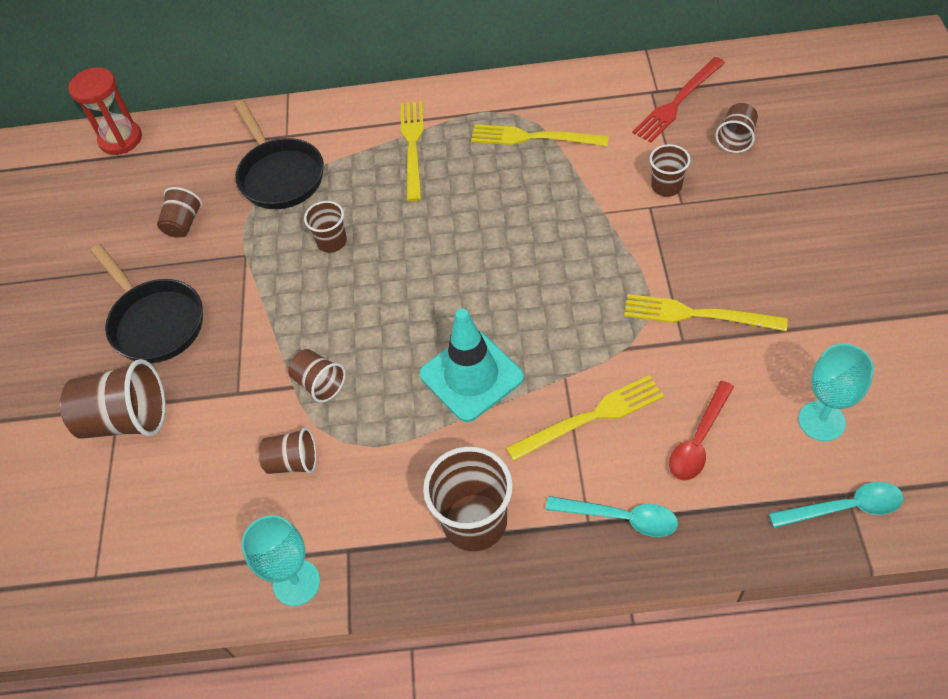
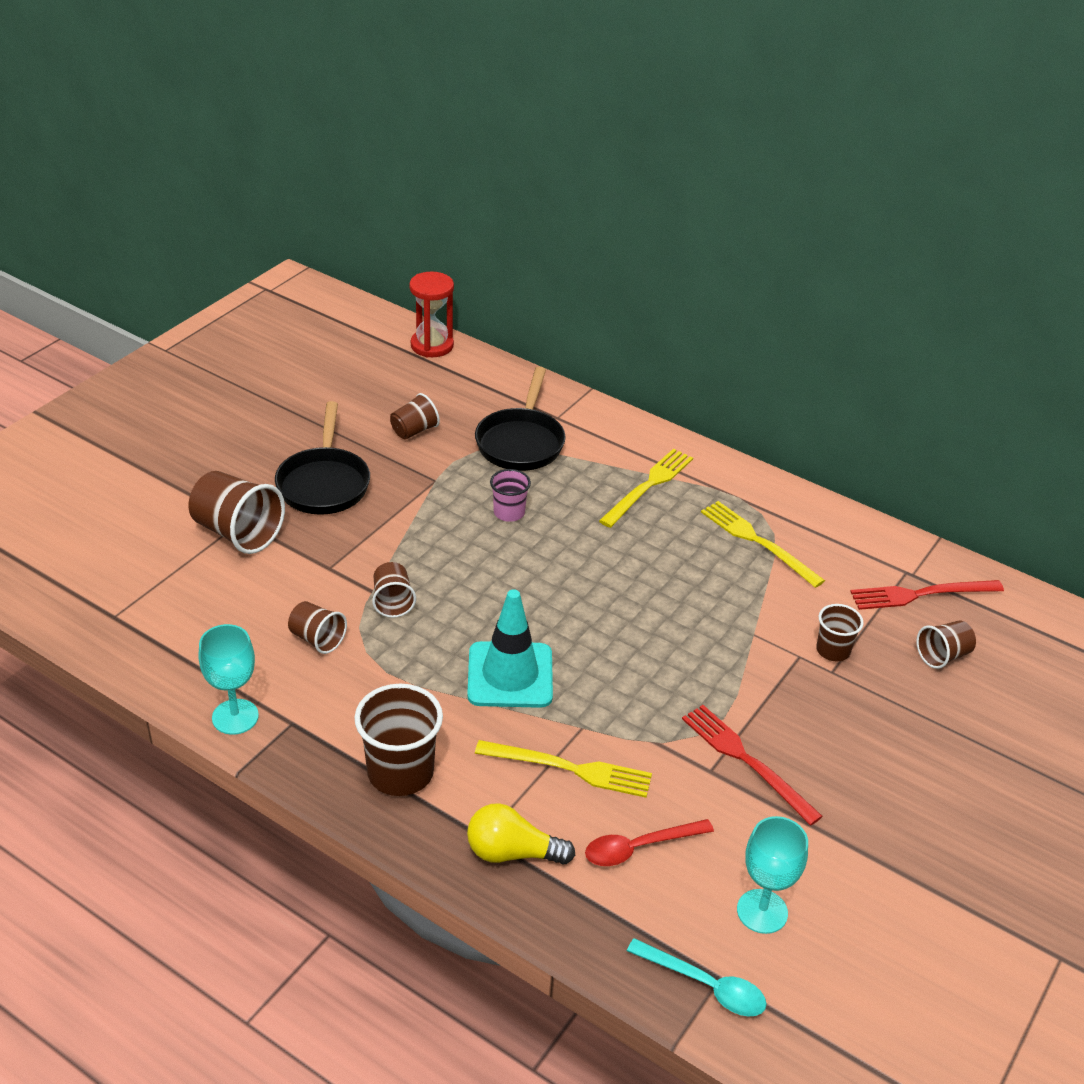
camera: 30 degrees right, 15 degrees down
(332, 241) = (509, 513): brown cup -> pink cup
(620, 518) = (512, 852): turquoise spoon -> yellow light bulb
(697, 314) = (746, 760): yellow fork -> red fork

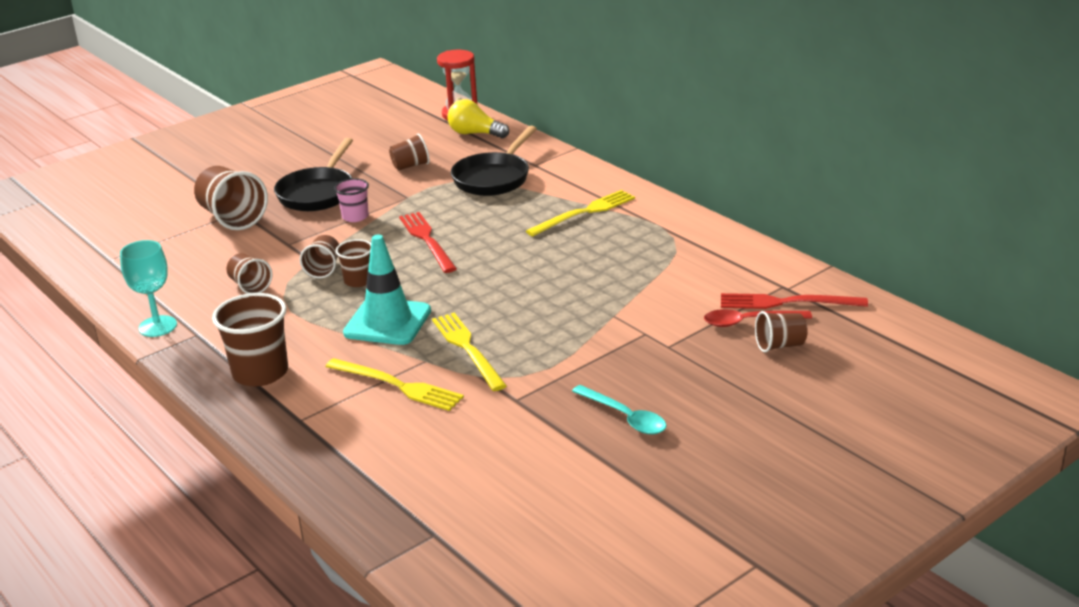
camera: 20 degrees right, 10 degrees down
(509, 513) = (454, 221): pink cup -> pink cup (355, 217)
(512, 852) = (316, 432): yellow light bulb -> yellow light bulb (475, 133)
(639, 847) = (422, 442): red spoon -> red spoon (749, 322)
(705, 985) = (419, 537): turquoise spoon -> turquoise spoon (625, 417)
(746, 760) = (552, 397): red fork -> red fork (427, 240)
(758, 542) = (657, 255): yellow fork -> yellow fork (467, 349)
(762, 911) = (500, 496): turquoise goblet -> none
(833, 650) = (678, 332): brown cup -> brown cup (358, 281)

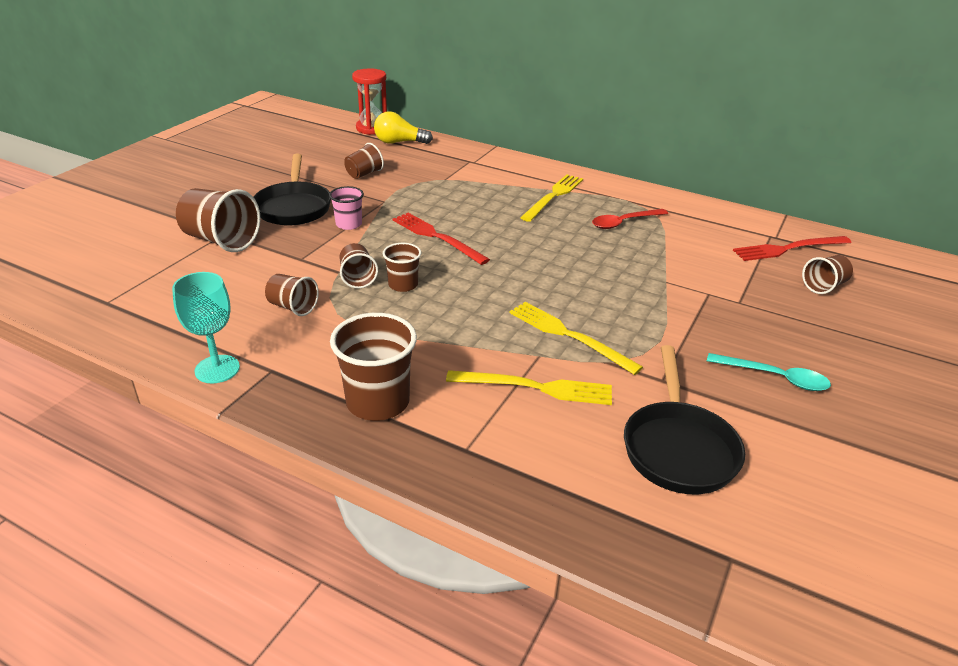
camera: 25 degrees left, 5 degrees up
(387, 322) = (467, 322): turquoise traffic cone -> none
(494, 178) = (449, 176): black pan -> black pan (678, 448)
(749, 322) = (778, 269): red spoon -> red spoon (624, 222)

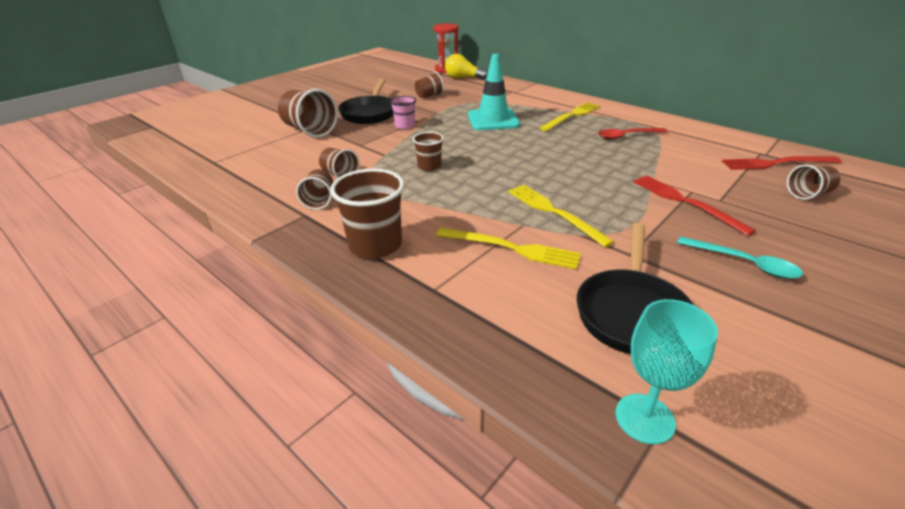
camera: 15 degrees right, 0 degrees up
(217, 369) = (266, 210): turquoise goblet -> turquoise goblet (644, 418)
(357, 278) = (396, 159): brown cup -> brown cup (319, 200)
(437, 237) = (468, 137): red fork -> red fork (685, 202)
(459, 208) = (493, 120): none -> turquoise traffic cone

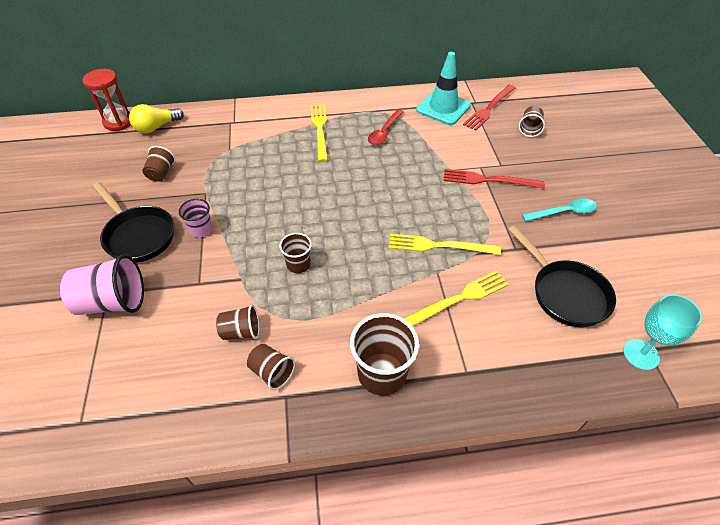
camera: 50 degrees left, 15 degrees up
(309, 130) = (113, 302): brown cup -> pink cup
(493, 120) = (267, 172): turquoise traffic cone -> turquoise traffic cone (443, 108)

